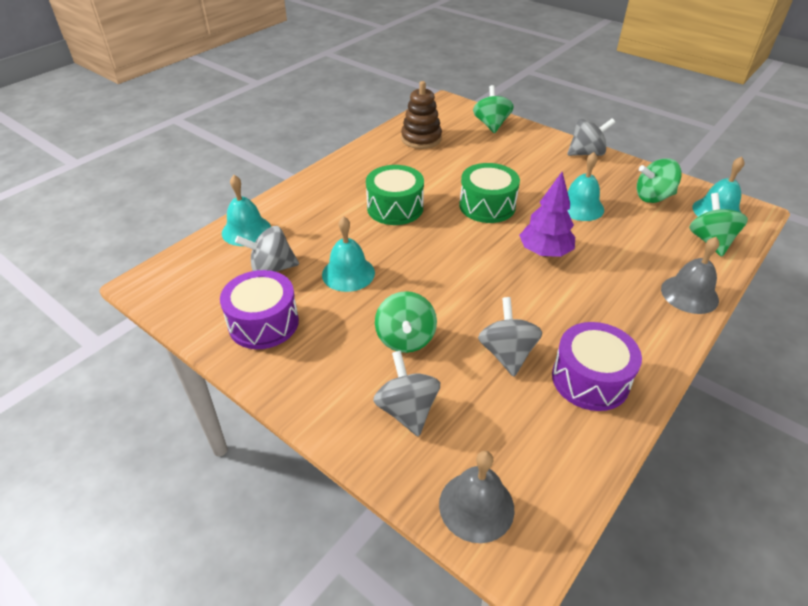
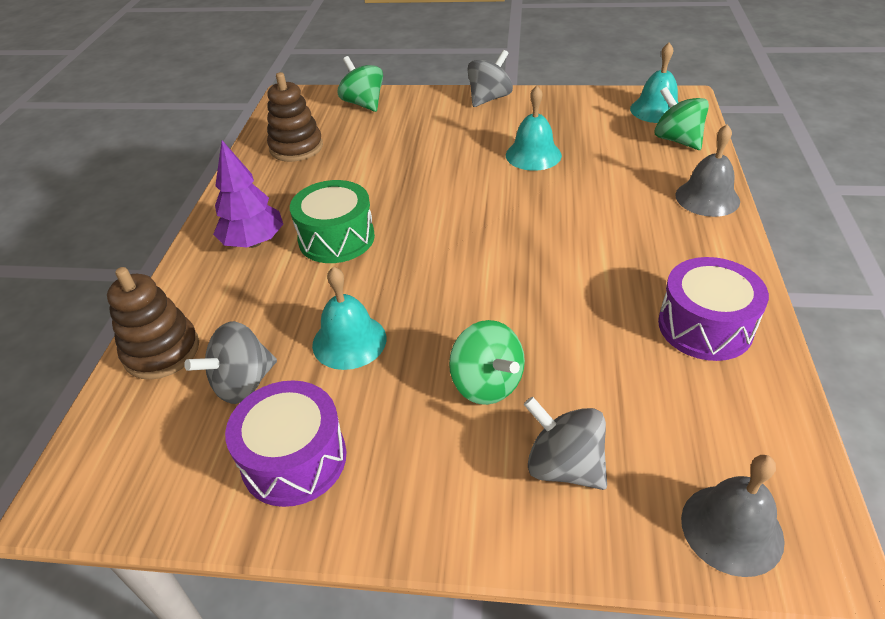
camera: 30 degrees left, 0 degrees up
(246, 230) = (162, 351): turquoise bell -> brown stacking toy
(487, 206) = (439, 192): green drum -> none
(507, 353) = (605, 342): grey spinning top -> none
(544, 252) = (543, 216): purple tree -> purple tree (254, 242)
(653, 197) = (590, 118): green spinning top -> none

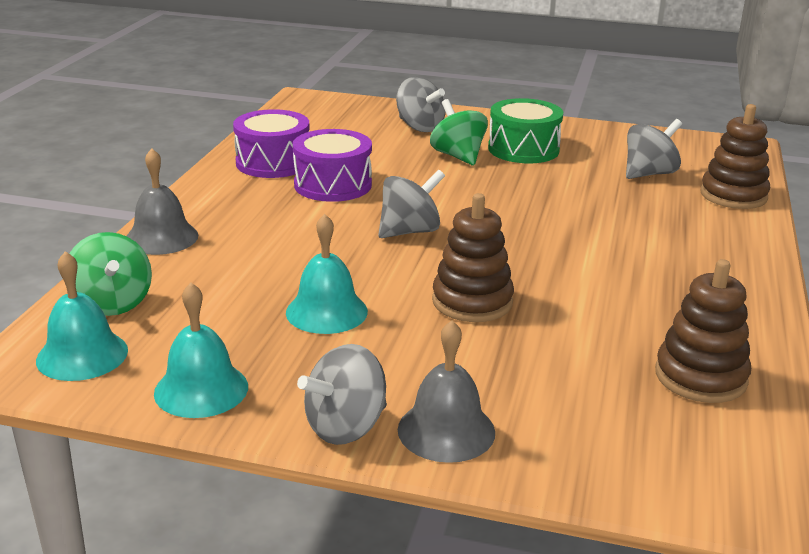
camera: 175 degrees left, 15 degrees down
(254, 242) = (696, 260): purple tree -> none
(294, 459) = (595, 144): purple drum -> purple drum (333, 185)
(336, 238) = (597, 252): green drum -> green drum (523, 149)
(349, 341) = (567, 184): turquoise bell -> turquoise bell (201, 389)
(363, 104) = (600, 457): green spinning top -> none
(437, 176) = (472, 302): none -> brown stacking toy
(503, 238) = (410, 231): none -> grey spinning top
(731, 529) = (340, 106): grey bell -> grey bell (446, 430)

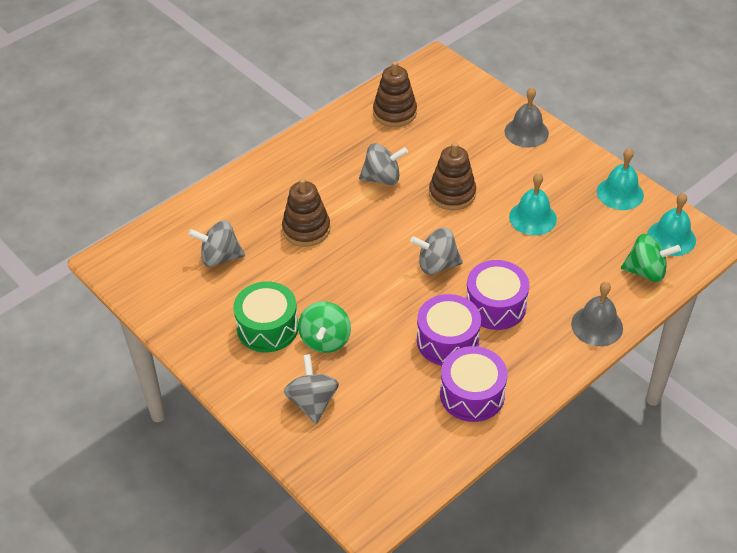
camera: 145 degrees left, 20 degrees up
(112, 303) = (646, 272): green spinning top -> green spinning top turned 90 degrees clockwise
(303, 220) = (495, 306): none -> purple drum
(346, 427) = (566, 149): grey spinning top -> grey spinning top (382, 178)
(733, 195) = (201, 212): brown stacking toy -> brown stacking toy (306, 229)

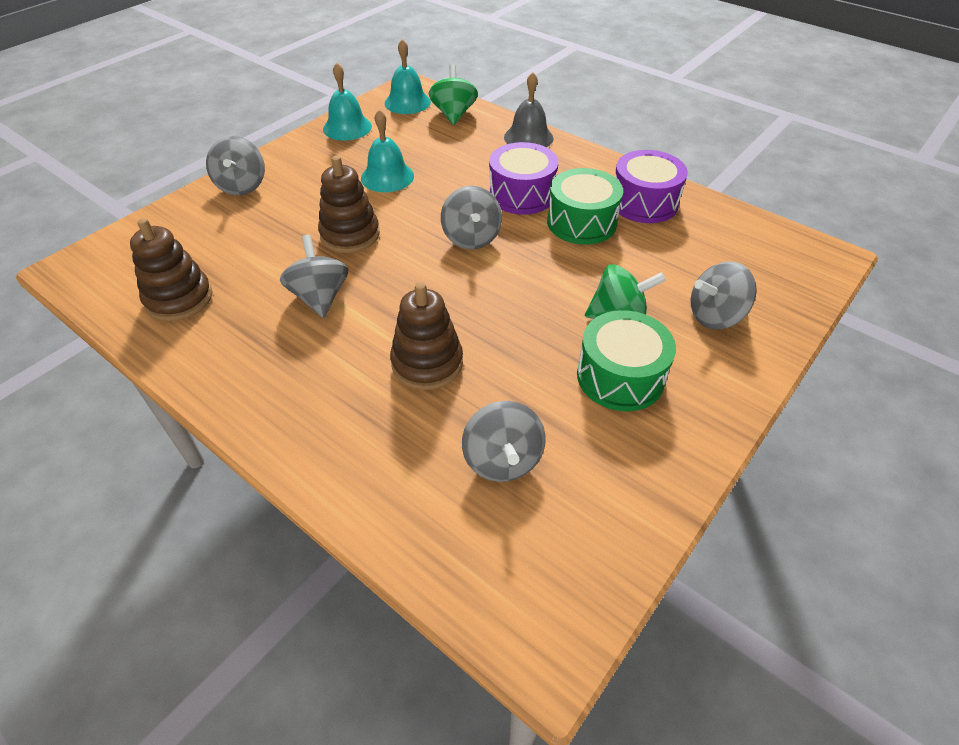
camera: 100 degrees left, 0 degrees up
(447, 341) = (581, 222): purple drum -> green drum
(526, 132) = (242, 186): grey bell -> grey spinning top

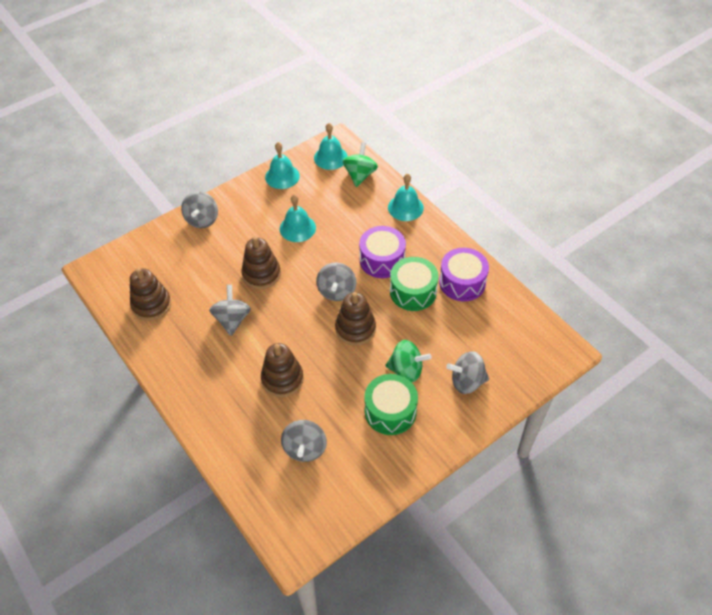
camera: 15 degrees right, 5 degrees up
(517, 278) = (355, 329): none -> brown stacking toy
(528, 137) = (405, 207): grey bell -> turquoise bell

